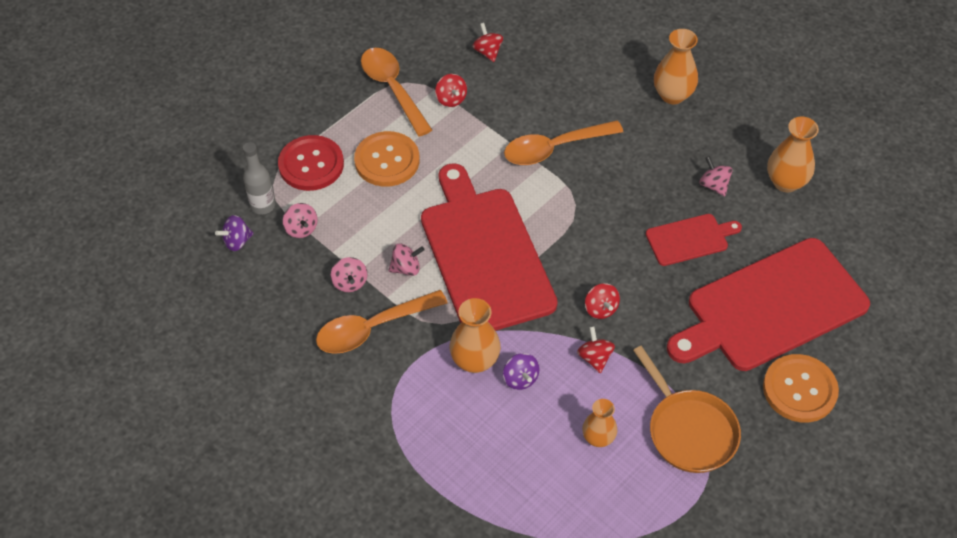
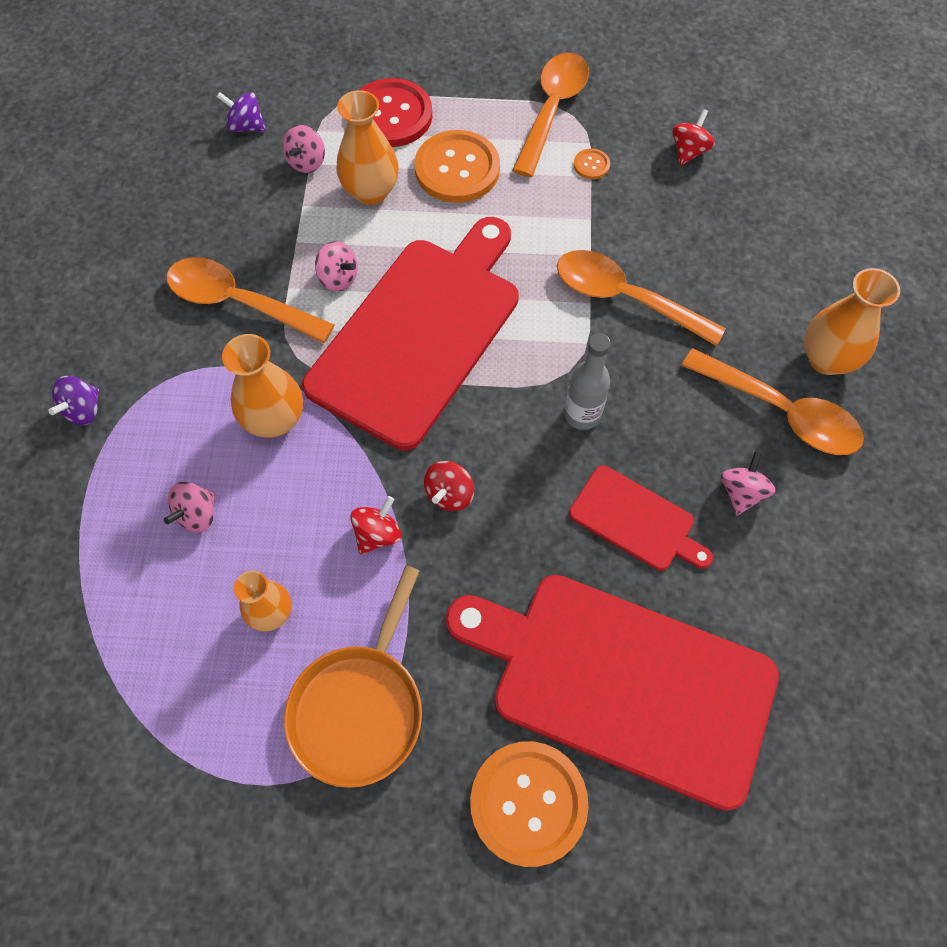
camera: 50 degrees right, 10 degrees up
(263, 205) = (306, 115): grey bottle -> grey bottle (582, 415)
(350, 282) = (278, 245): pink spinning top -> pink spinning top (197, 515)
(451, 99) = (591, 165): red spinning top -> orange button
(520, 379) = (287, 479): purple spinning top -> purple spinning top (84, 410)
(685, 136) = (781, 412): none -> orange spoon
(785, 182) = (831, 570): orange vase -> orange vase (371, 191)

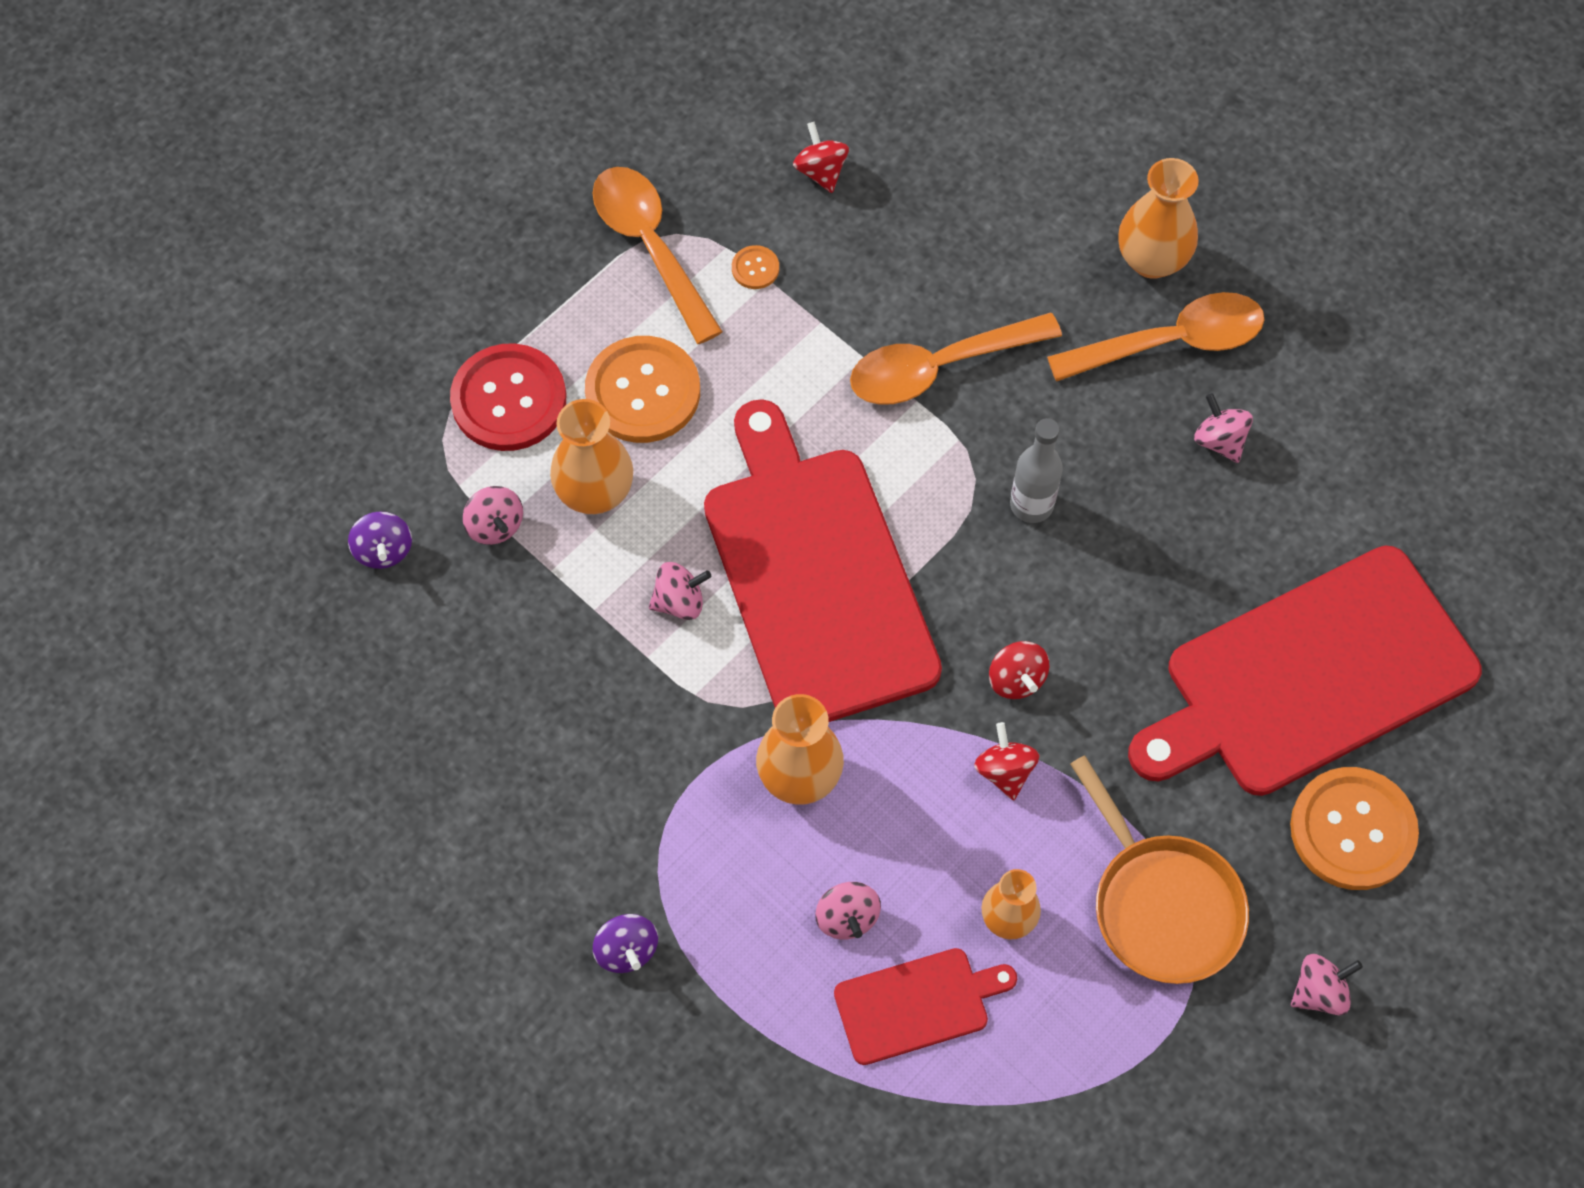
camera: 50 degrees left, 0 degrees up
(239, 302) = (623, 716): orange spoon -> none
(246, 126) = (384, 550): purple spinning top -> purple spinning top turned 75 degrees counterclockwise
(378, 874) = (1319, 992): none -> pink spinning top
(635, 520) = (1174, 546): red cutting board -> red cutting board (917, 1004)

